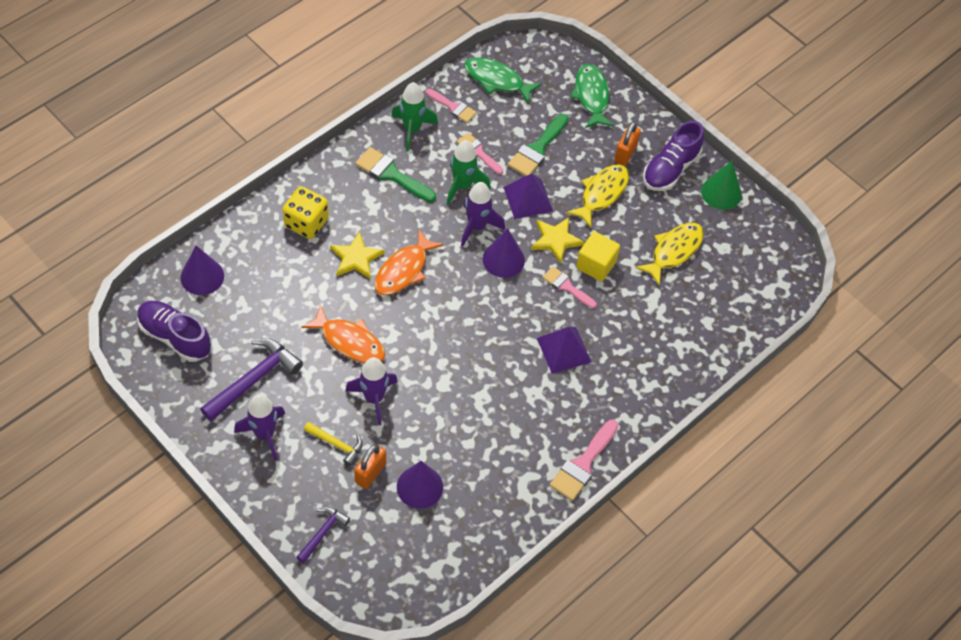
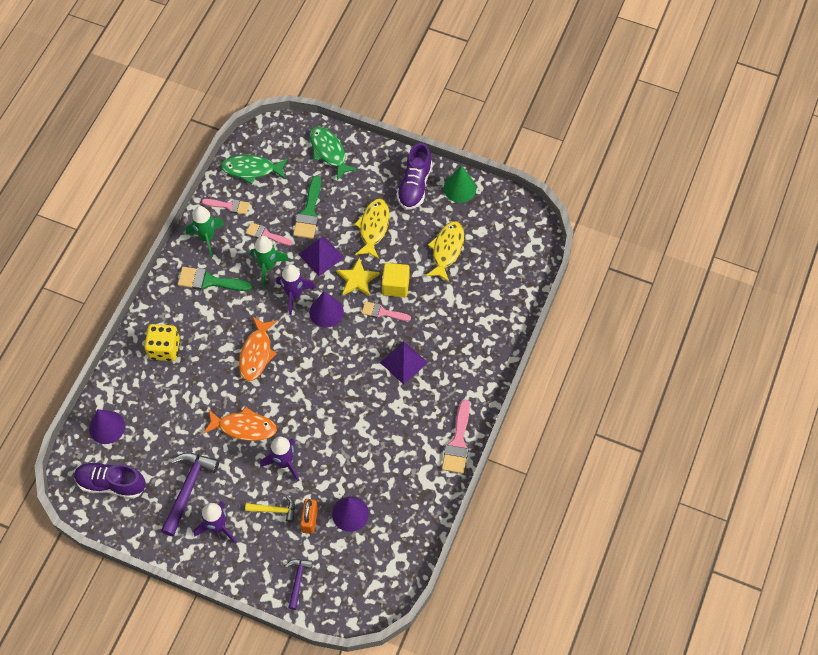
camera: 20 degrees left, 5 degrees up
(356, 258) = (216, 360): yellow star -> none
(625, 154) = (376, 188): orange padlock -> none

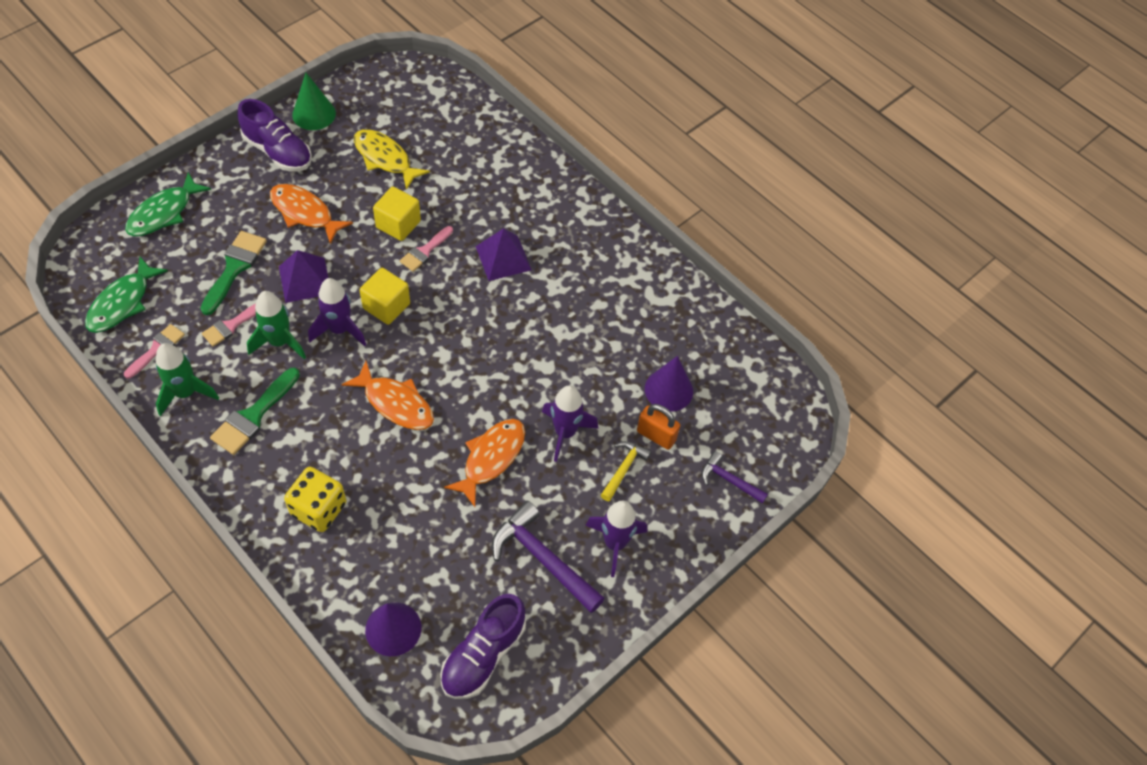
camera: 70 degrees left, 5 degrees down
(309, 213) = (234, 268): green brush -> green brush turned 105 degrees counterclockwise
(326, 312) = (386, 306): purple cone -> yellow cube
(329, 152) = (164, 213): green fish -> green fish turned 45 degrees counterclockwise
(357, 279) = (363, 257): yellow star -> none
(373, 227) = (305, 213): yellow fish -> orange fish
(458, 442) = (634, 250): pink brush -> none

